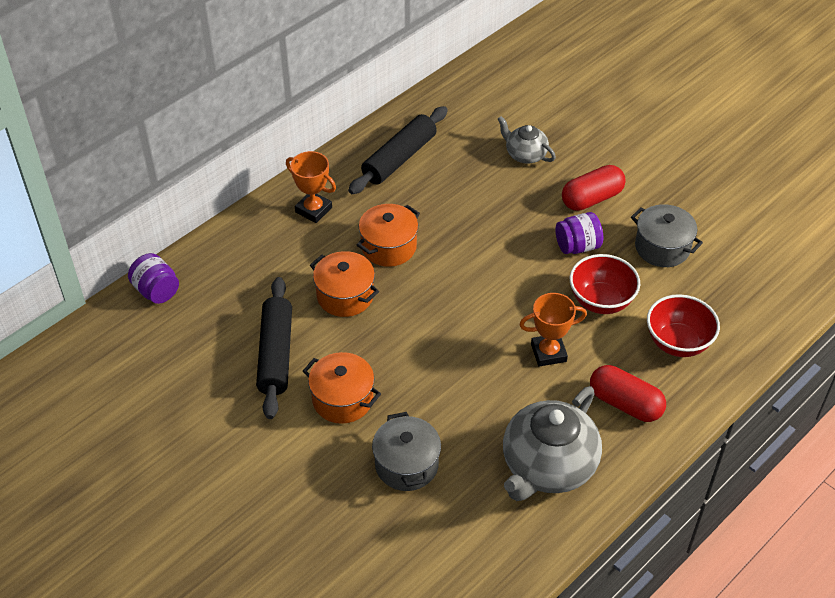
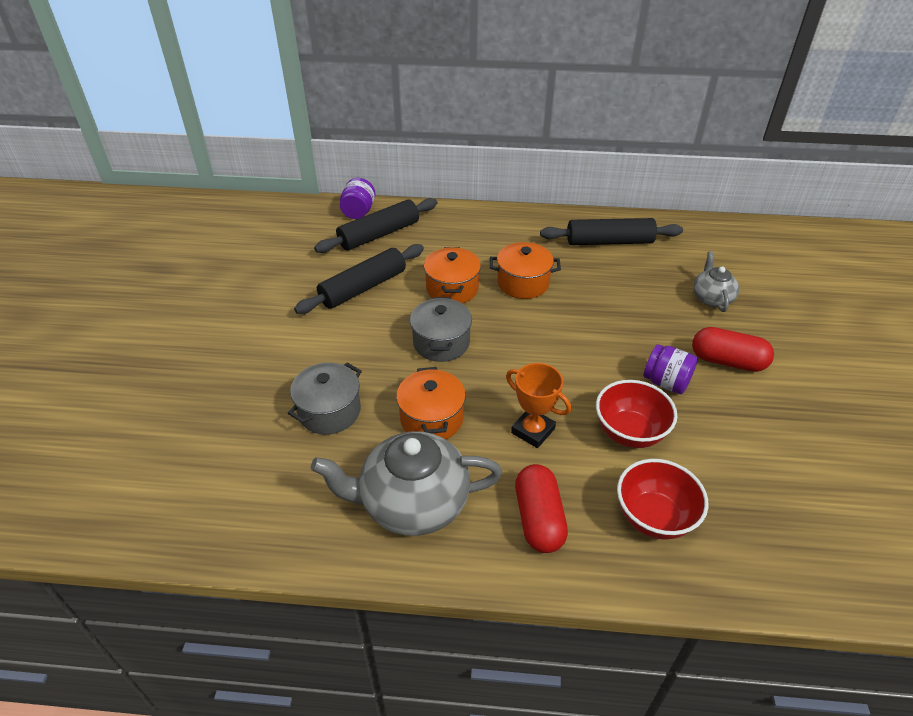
camera: 50 degrees right, 5 degrees down
(211, 297) = (379, 234): none -> black rolling pin
(313, 210) = (508, 232): orange trophy -> none
(342, 399) = (357, 341): orange pot -> orange pot (431, 419)
(662, 248) = (744, 439): grey pot -> grey pot (441, 343)

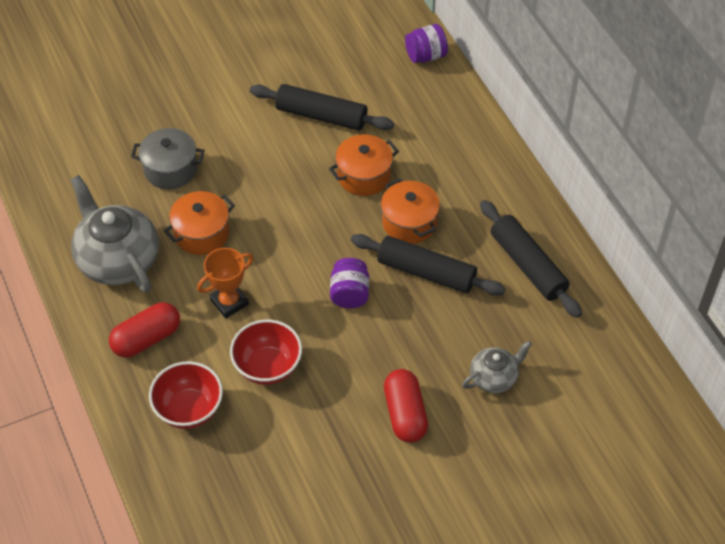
camera: 60 degrees right, 10 degrees up
(379, 234) = (403, 88): black rolling pin -> black rolling pin (426, 272)
(441, 343) = (289, 200): grey pot -> none
(533, 431) = (229, 302): orange trophy -> orange trophy turned 45 degrees clockwise
(666, 382) = (345, 375): purple jar -> purple jar (349, 294)

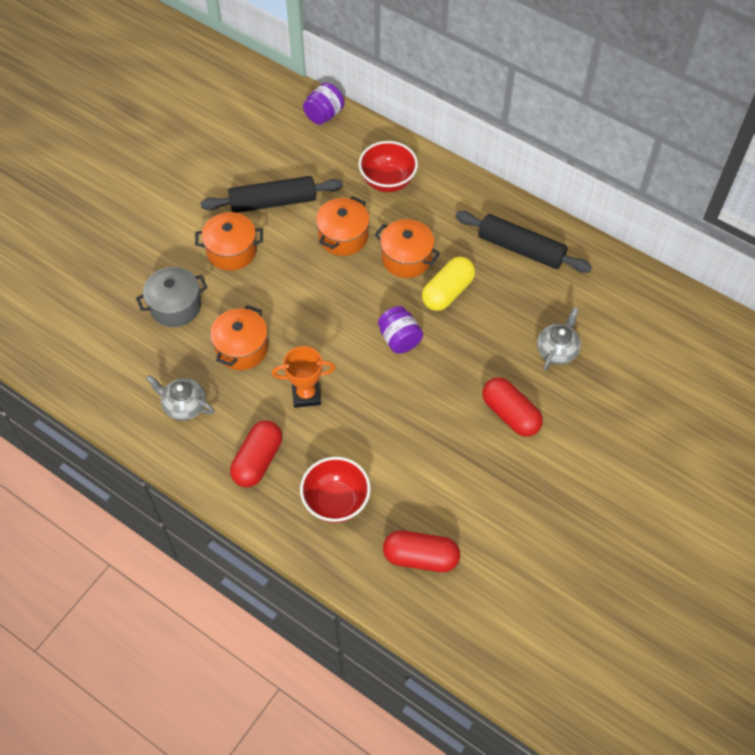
camera: 30 degrees left, 5 degrees up
(117, 259) = (184, 405): grey teapot -> grey teapot, size x0.53
(228, 499) = (420, 557): none -> red capsule
(229, 302) = (306, 395): orange trophy -> orange trophy turned 60 degrees clockwise
(253, 143) = (231, 251): none -> orange pot
(267, 367) = (375, 432): red bowl -> red bowl (388, 181)
(426, 272) = (447, 292): black rolling pin -> yellow capsule

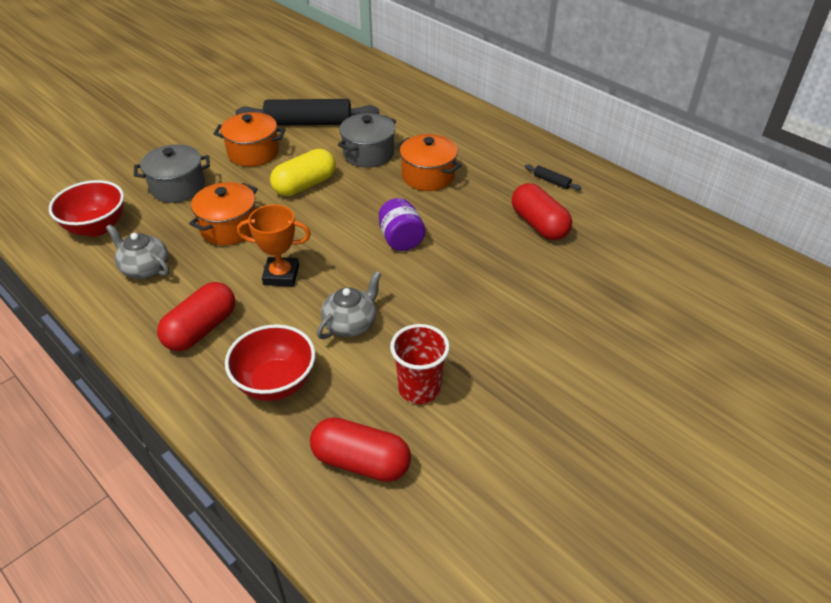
camera: 10 degrees right, 15 degrees down
(324, 115) = (380, 71): purple jar -> none
(343, 237) = (368, 154): orange pot -> grey pot
(388, 181) = (426, 119): red bowl -> red bowl (97, 227)
(447, 292) = (464, 207): yellow capsule -> yellow capsule (305, 185)
(449, 488) = (419, 388): none -> red cup
(510, 414) = (512, 323): red capsule -> red capsule (539, 224)
(521, 249) = (551, 181): black rolling pin -> black rolling pin, size x0.41
(557, 350) = (578, 270): grey teapot -> grey teapot (350, 324)

